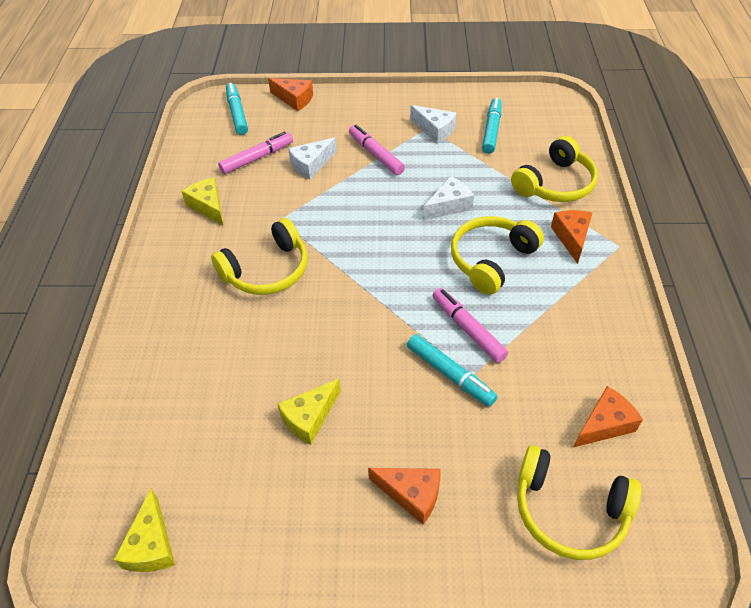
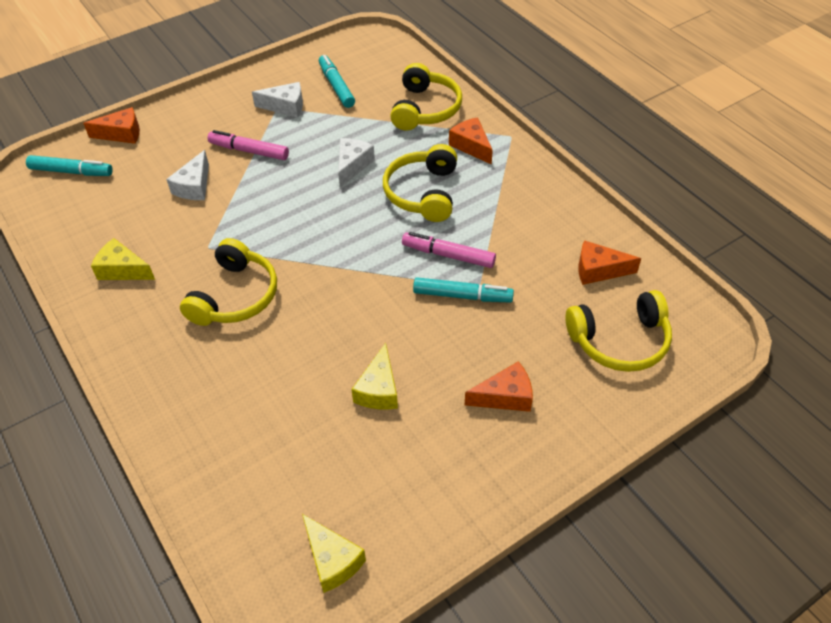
camera: 35 degrees left, 0 degrees up
(237, 113) = (71, 172): turquoise marker -> turquoise marker turned 150 degrees clockwise
(257, 158) = (133, 204): pink marker -> none
(604, 424) = (598, 270): orange cheese -> orange cheese turned 105 degrees counterclockwise

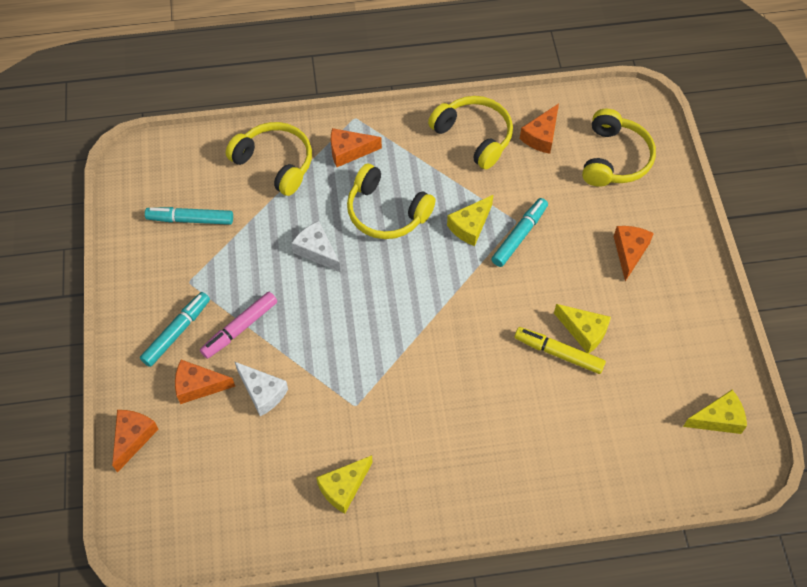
camera: 65 degrees left, 10 degrees up
(71, 172) = (165, 503): turquoise marker -> turquoise marker (177, 332)
(183, 149) = (198, 386): none -> orange cheese
(235, 296) = (430, 402): yellow headphones -> yellow headphones (474, 136)
(285, 106) = (192, 274): white cheese -> none
(340, 376) = (558, 353): none -> yellow marker
(448, 255) = (470, 226): pink marker -> yellow cheese

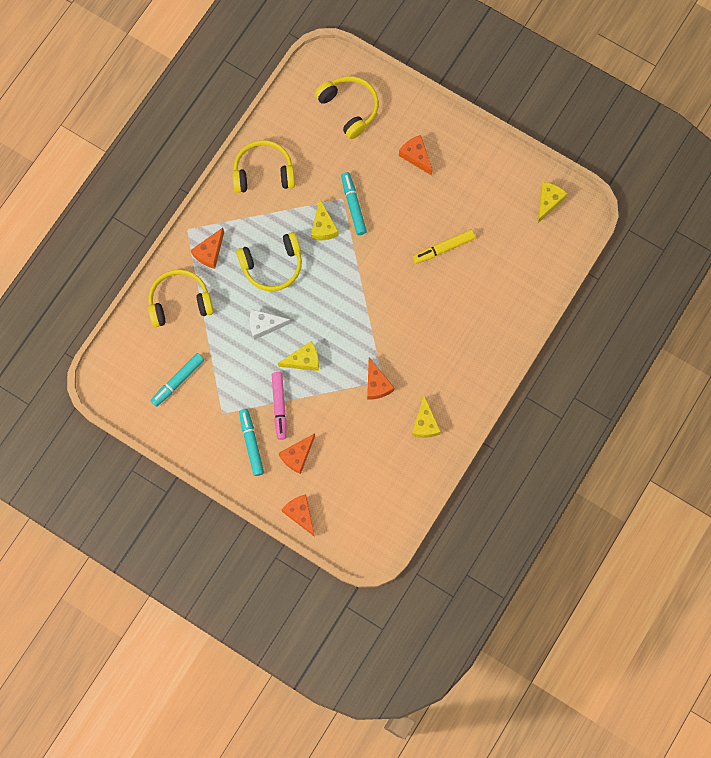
camera: 50 degrees left, 15 degrees up
(262, 392) = (331, 424): white cheese -> none
(541, 136) = (297, 134): orange cheese -> orange cheese (376, 384)
(584, 331) = (442, 224): yellow cheese -> yellow cheese (304, 360)

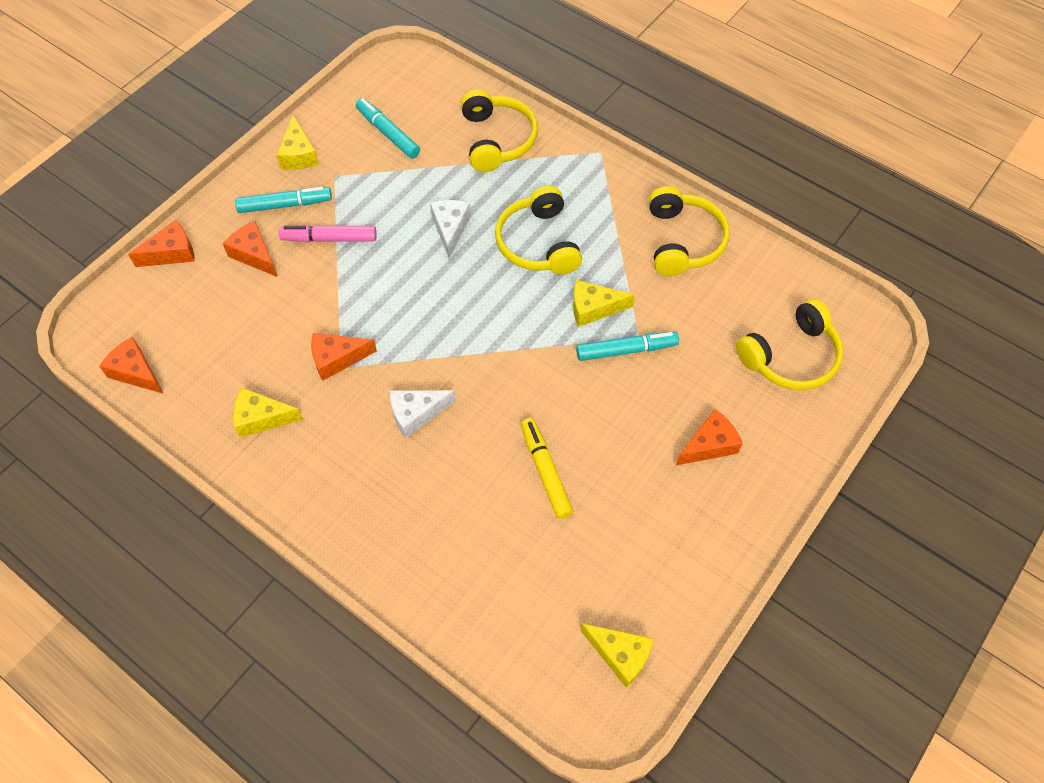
camera: 95 degrees right, 15 degrees down
(210, 252) = (564, 174): orange cheese -> orange cheese (136, 372)
(304, 360) = (391, 271): yellow cheese -> yellow cheese (298, 154)
(412, 328) = (416, 414): none -> white cheese

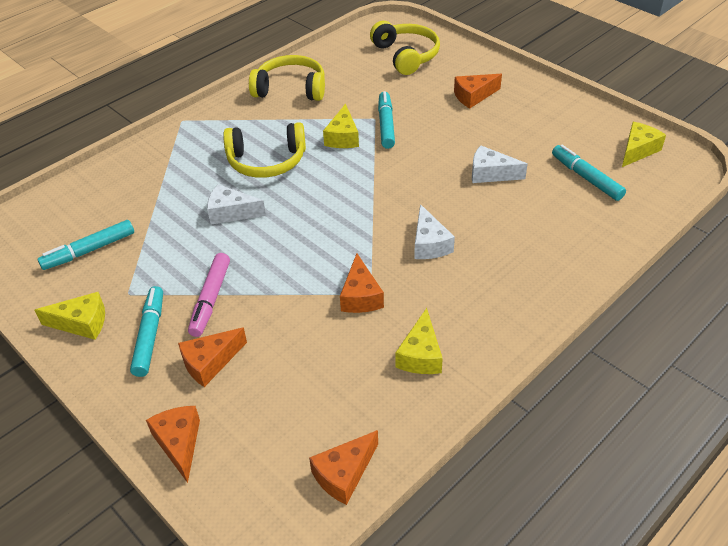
camera: 80 degrees left, 15 degrees down
(497, 140) = (137, 177): yellow headphones -> none
(545, 471) = (490, 174): yellow marker -> white cheese
(551, 584) = (586, 178): none -> turquoise marker
(709, 445) = (473, 96): orange cheese -> orange cheese turned 90 degrees counterclockwise

